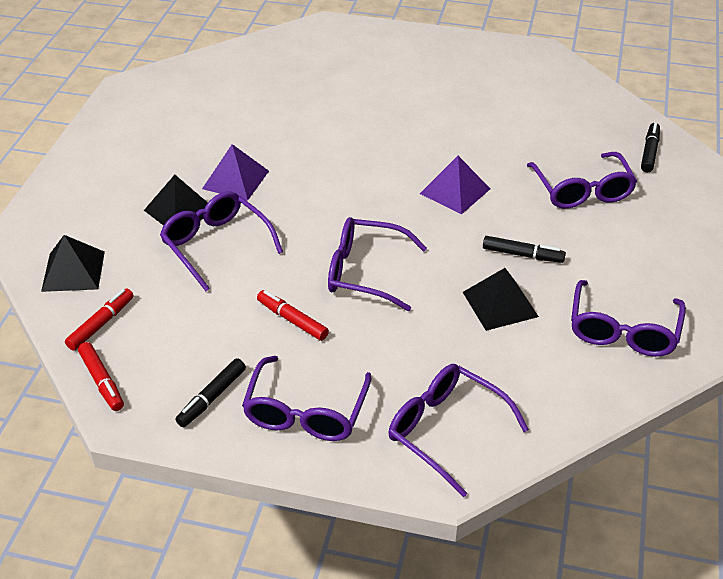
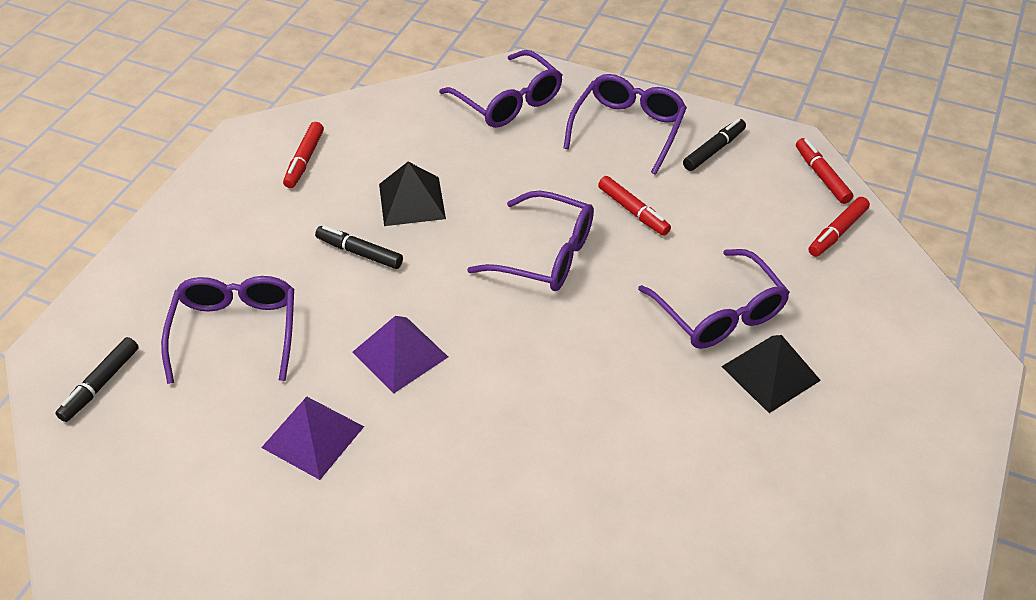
camera: 170 degrees left, 5 degrees up
(73, 271) = (888, 300): black pyramid -> none
(235, 179) = (697, 417): purple pyramid -> purple pyramid (313, 437)
(623, 331) = (304, 160): purple glasses -> red marker

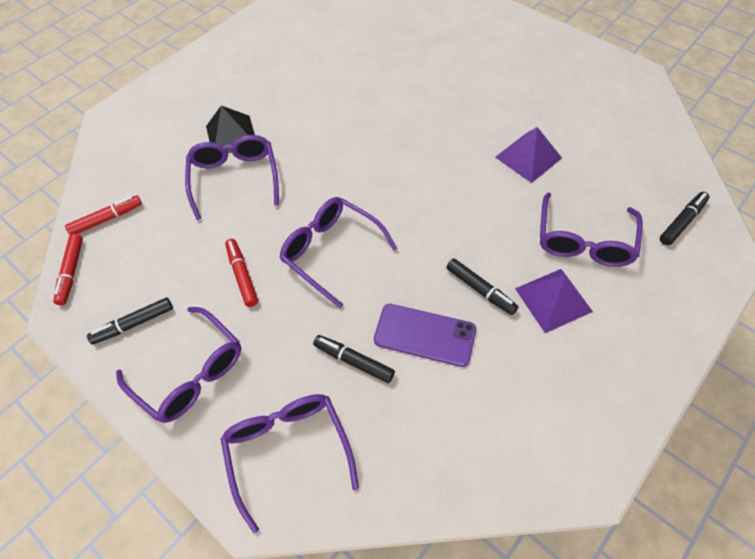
camera: 160 degrees left, 10 degrees up
(304, 160) = (523, 418): red marker -> none
(400, 354) = (463, 197): purple pyramid -> purple pyramid (553, 299)
(412, 201) = (424, 335): black pyramid -> purple phone
(477, 167) = (354, 361): none -> black marker
(628, 128) = (191, 373): purple glasses -> purple glasses turned 90 degrees counterclockwise

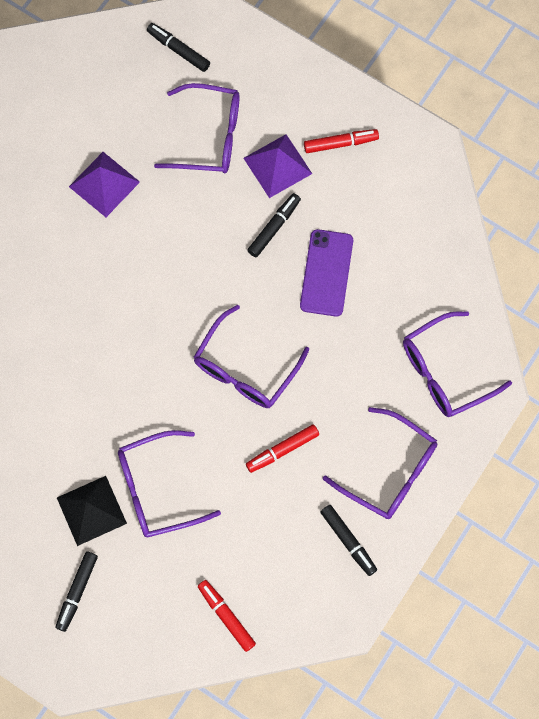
camera: 100 degrees left, 15 degrees up
(71, 272) = (297, 628): red marker -> red marker (340, 143)
(191, 373) = (390, 471): purple glasses -> purple glasses turned 90 degrees clockwise
(354, 361) = (359, 330): black marker -> black marker (77, 592)

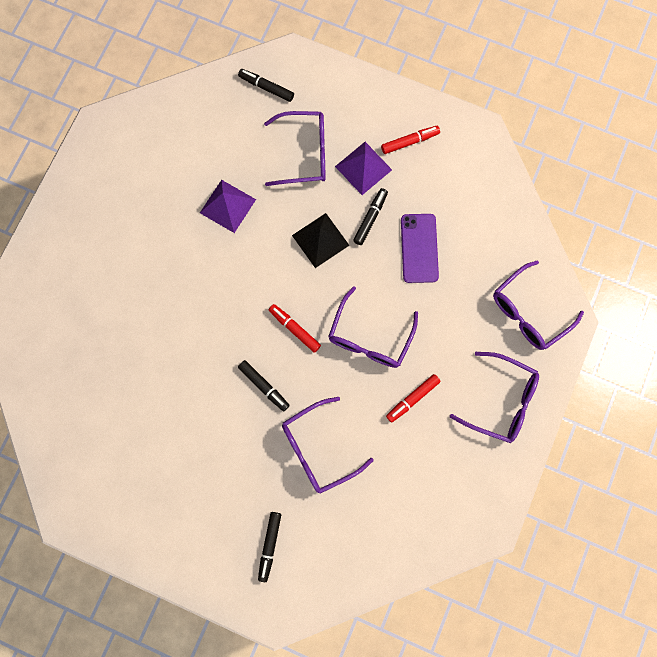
camera: 10 degrees left, 5 degrees up
(91, 510) = (268, 475): black pyramid -> black pyramid (320, 240)
(226, 616) = (394, 544): red marker -> red marker (294, 329)
(348, 541) = (479, 464): black marker -> black marker (264, 386)

